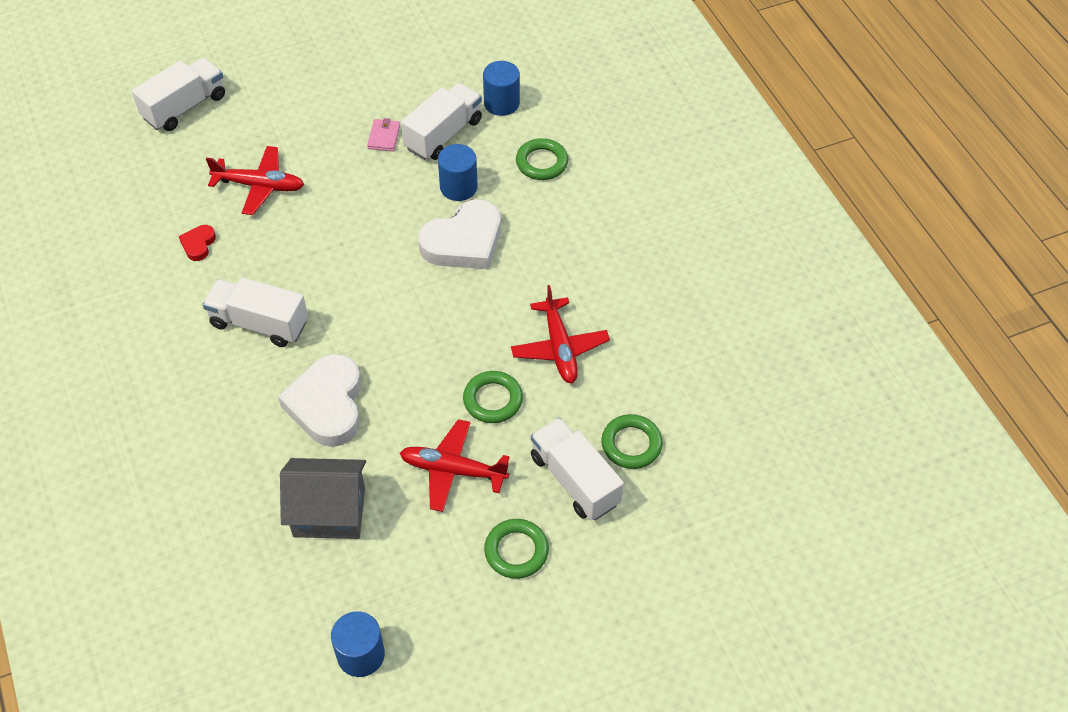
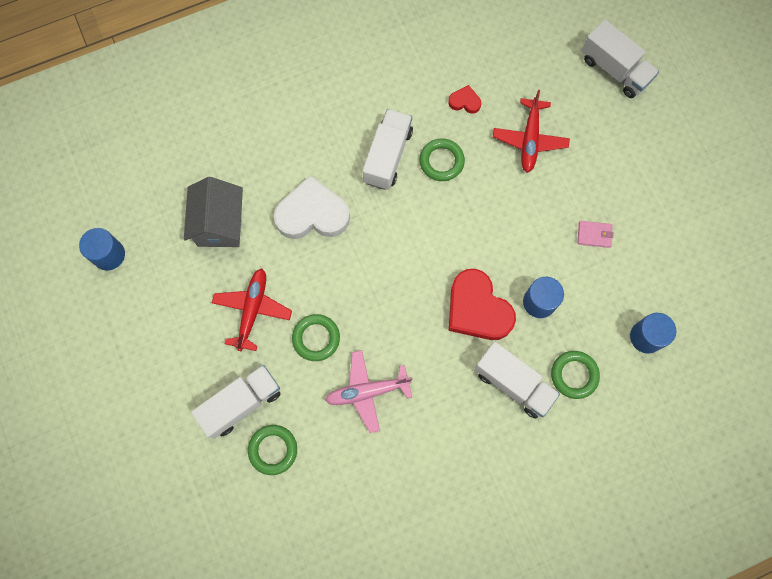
camera: 90 degrees right, 20 degrees up
(443, 134) = (601, 286): white truck -> white truck (513, 383)
(464, 241) = (477, 309): white heart -> red heart
(516, 551) = (182, 359): green ring -> green ring (441, 161)
(559, 348) = (367, 391): red plane -> pink plane

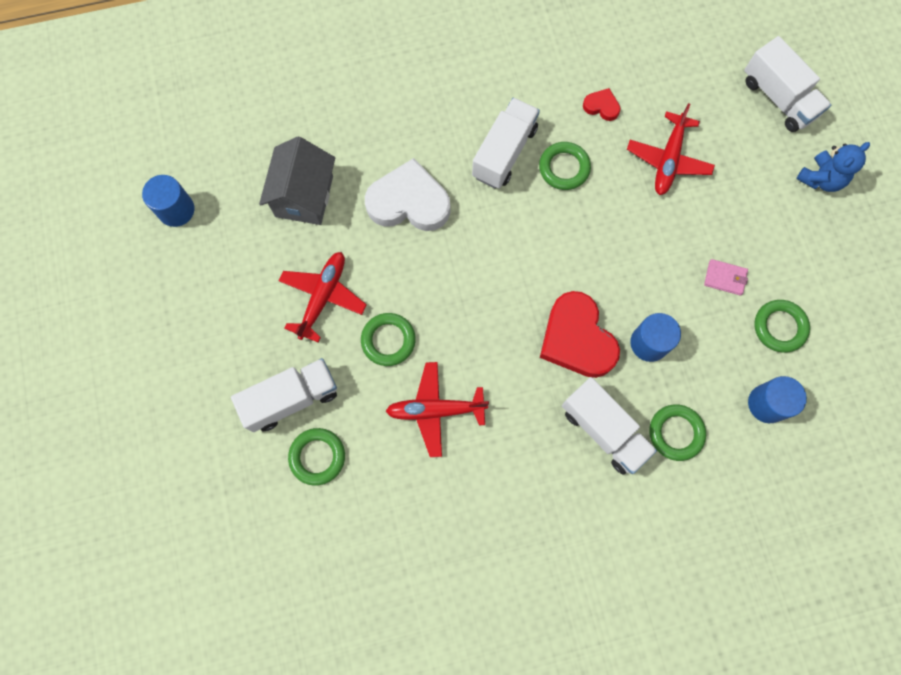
camera: 10 degrees right, 0 degrees up
(367, 391) = (435, 410): pink plane -> red plane
(646, 269) = (779, 327): none -> green ring
(661, 135) = (820, 179): none -> blue teddy bear

